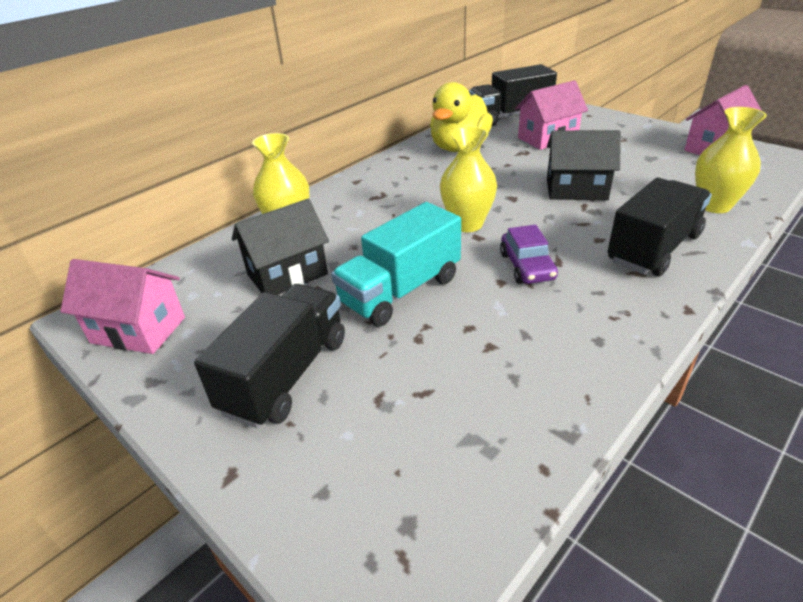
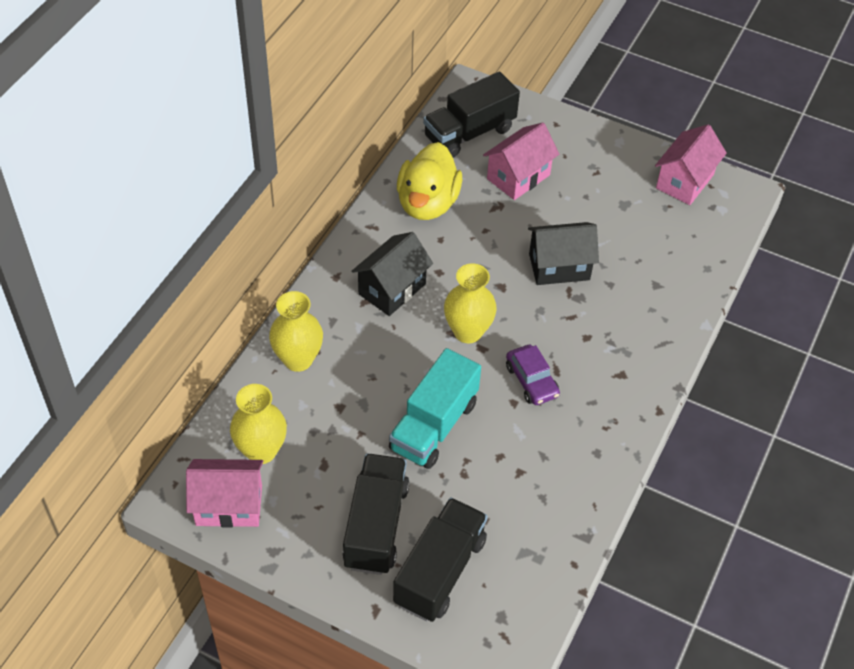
camera: 20 degrees left, 15 degrees up
(287, 274) = (327, 422): black house -> black house (392, 289)
(653, 248) = (632, 343): black truck -> black truck (440, 571)
(714, 205) = (681, 277): yellow vase -> yellow vase (261, 451)

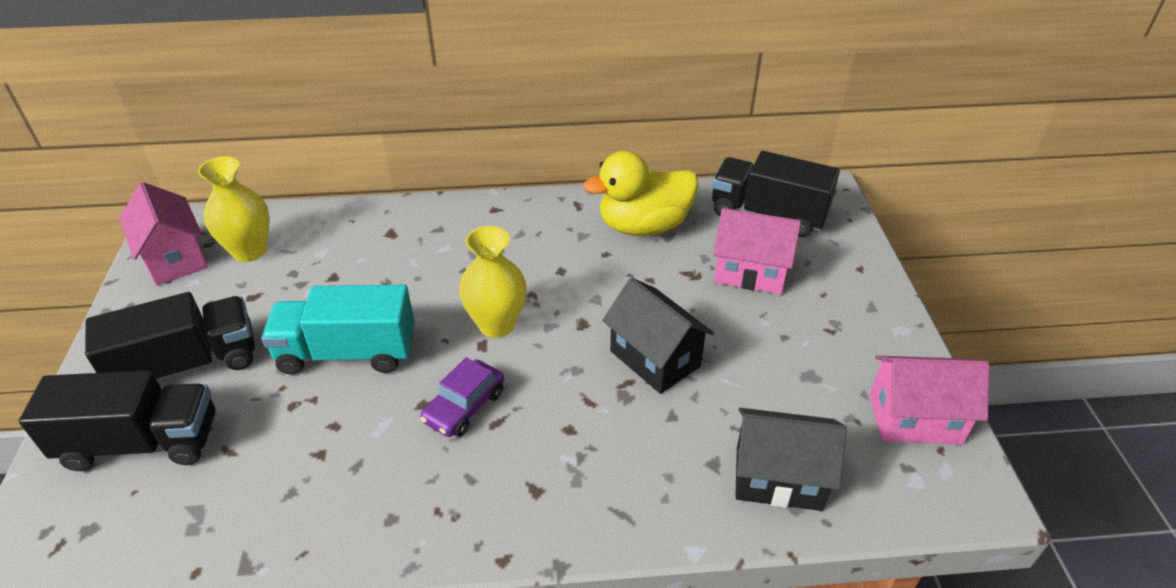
camera: 60 degrees right, 10 degrees down
(298, 359) = (375, 228): yellow vase -> none
(392, 289) = (510, 249): black house -> black house (778, 478)

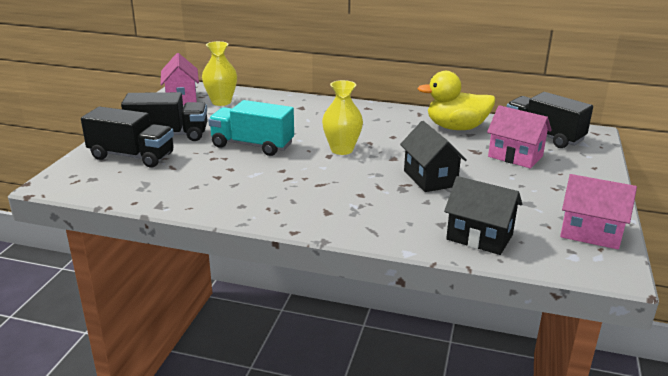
camera: 20 degrees right, 15 degrees down
(464, 406) = (305, 175): purple car -> none

